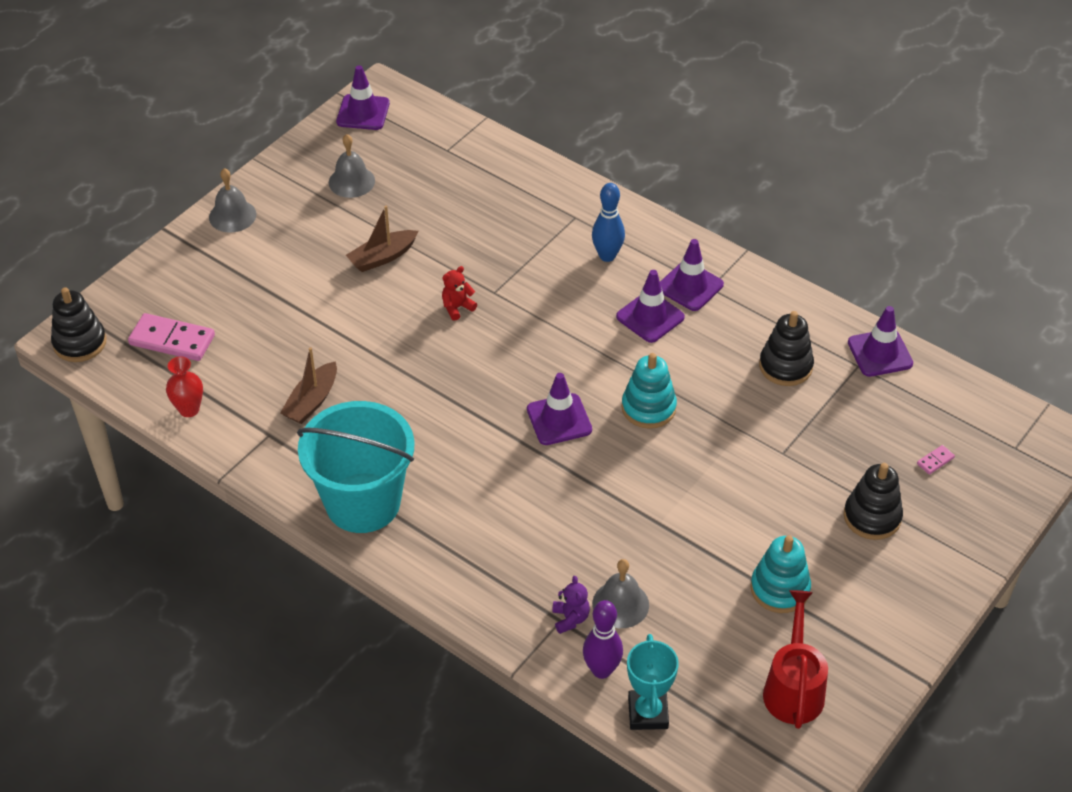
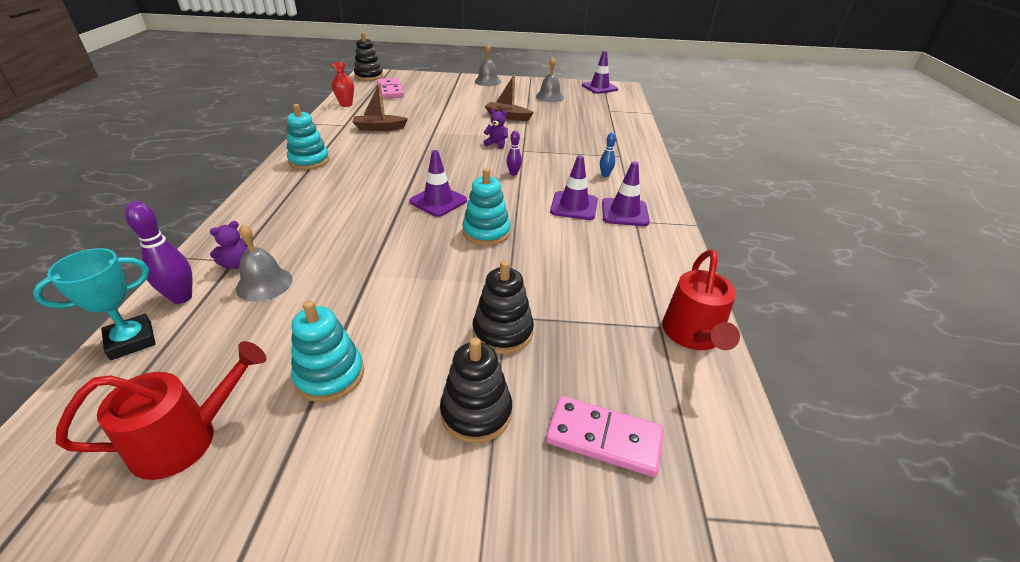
camera: 55 degrees right, 10 degrees down
(363, 503) = (309, 161): turquoise bucket -> turquoise stacking toy
(457, 307) = (496, 144): red teddy bear -> purple teddy bear
(545, 329) = (513, 173): none -> purple bowling pin
(607, 256) = (605, 175): blue bowling pin -> blue bowling pin, size x0.59
(785, 366) = (605, 283): black stacking toy -> black stacking toy (502, 332)
(880, 353) = (693, 336): purple traffic cone -> red watering can
(935, 461) = (604, 438): pink domino -> pink domino, size x2.28

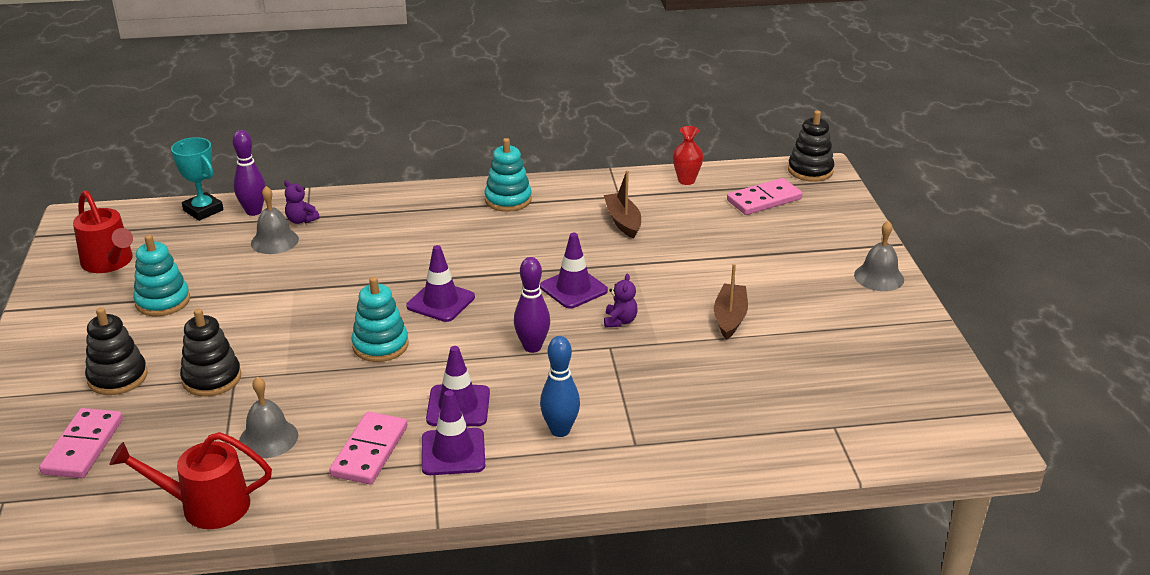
camera: 80 degrees right, 5 degrees down
(513, 173) = (532, 347): purple bowling pin -> purple bowling pin, size x1.69
(549, 97) = (852, 351): grey bell -> grey bell (268, 438)
(599, 87) = (956, 409): purple traffic cone -> purple traffic cone (573, 289)
(605, 175) = (560, 430): blue bowling pin -> blue bowling pin, size x1.69
(622, 246) = (370, 451): none -> pink domino

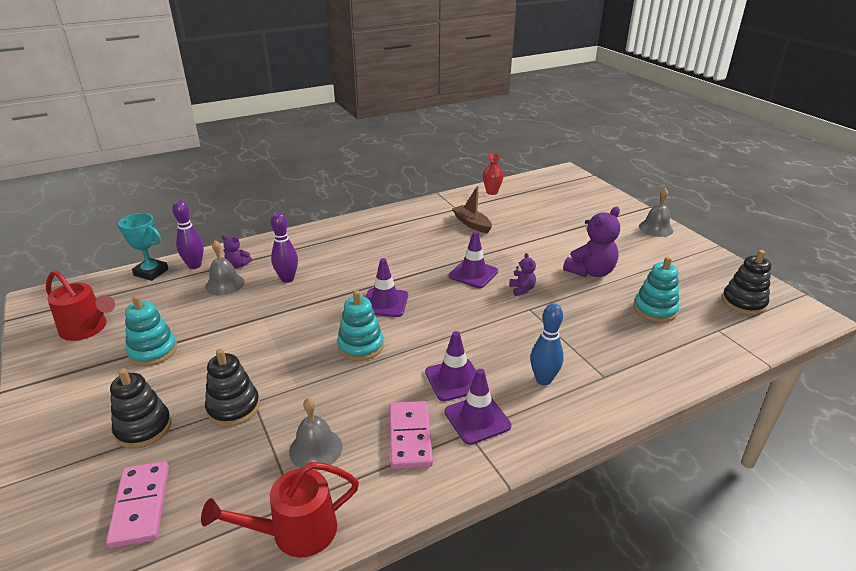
camera: 20 degrees left, 0 degrees up
(508, 200) = (384, 224): turquoise stacking toy -> turquoise stacking toy (655, 309)
(532, 347) = (476, 321): purple bowling pin -> purple bowling pin (287, 279)
(730, 318) = (590, 272): brown boat -> purple teddy bear
(764, 200) = (548, 195): pink domino -> none
(810, 170) = (561, 174): black stacking toy -> black stacking toy (743, 302)

